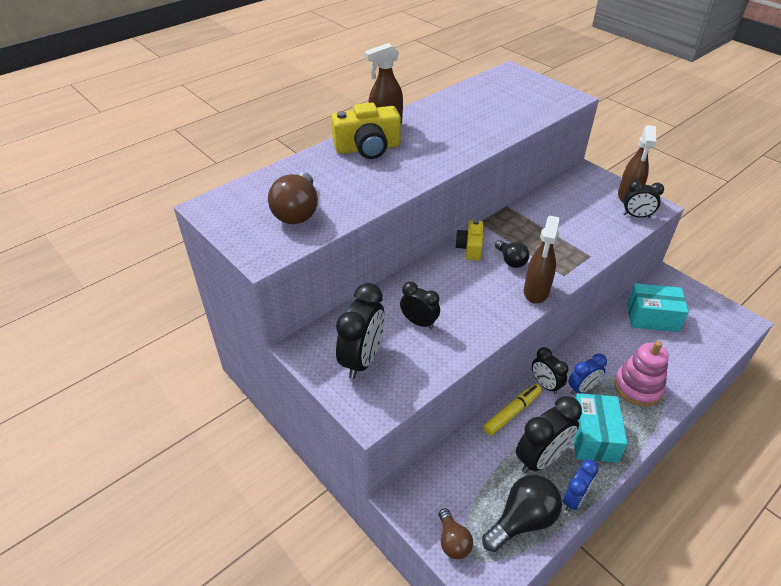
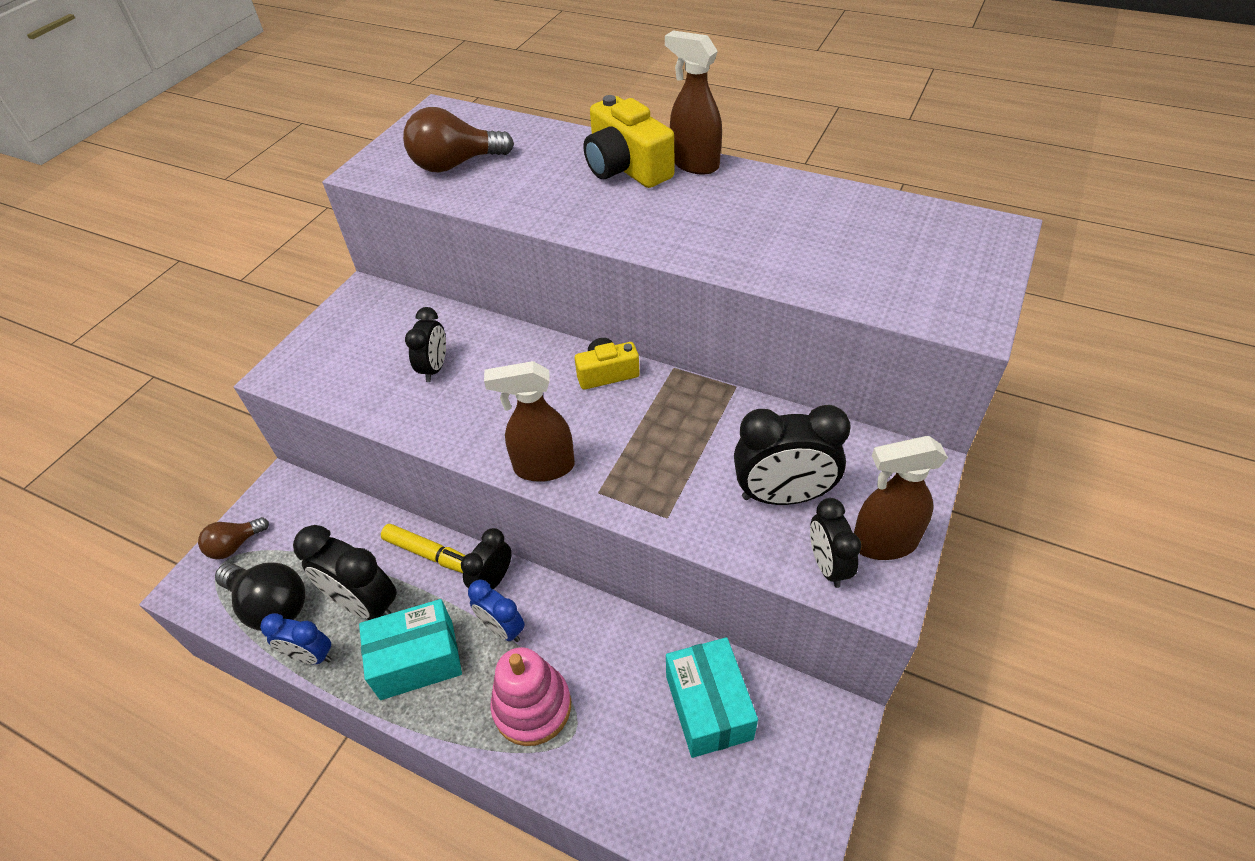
camera: 70 degrees right, 5 degrees up
(362, 359) = (358, 341): black clock -> black clock (782, 496)
(511, 261) = (600, 423): black light bulb -> none

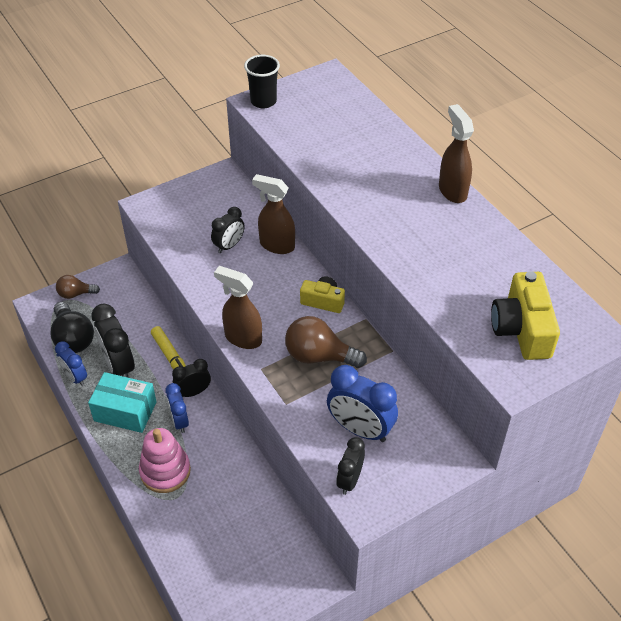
camera: 30 degrees right, 0 degrees up
(377, 166) = (263, 101): none -> black cup
(455, 164) = (308, 121): brown light bulb -> brown light bulb (319, 356)
(626, 168) = (407, 173): yellow camera -> yellow camera (521, 329)
(708, 707) = (256, 529): turquoise box -> none
(782, 496) = (360, 429): black clock -> blue clock
(883, 543) = (392, 487): brown spray bottle -> brown spray bottle (276, 245)

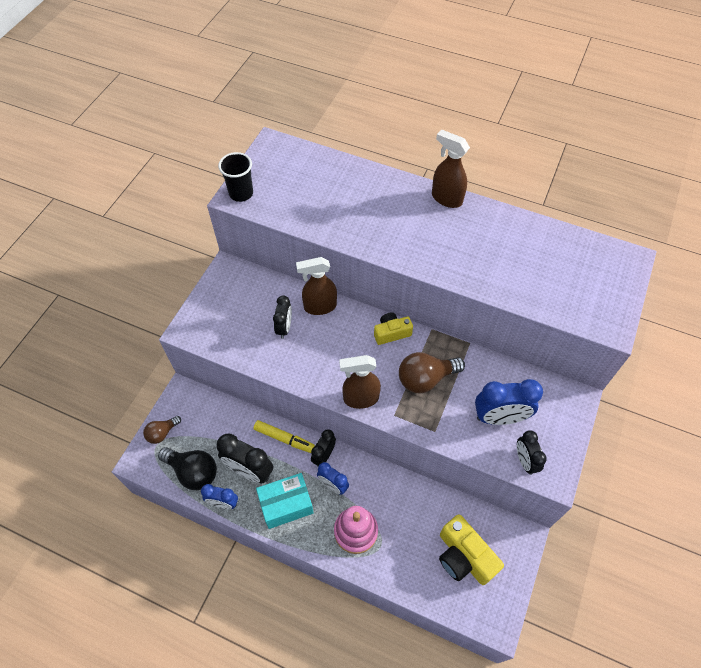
camera: 35 degrees left, 10 degrees up
(521, 329) = (582, 283): yellow camera -> yellow camera (464, 556)

